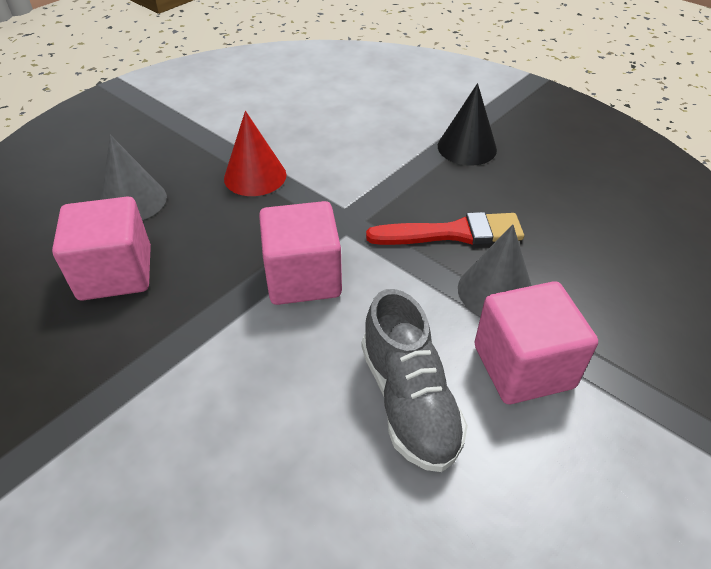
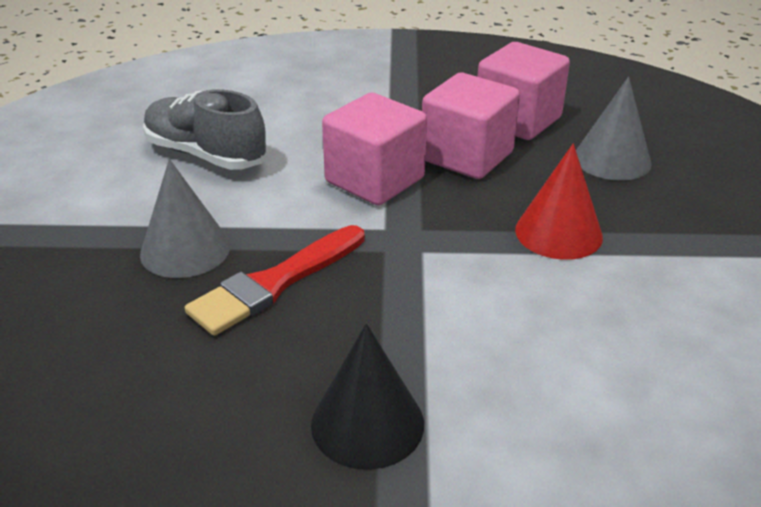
camera: 140 degrees right, 10 degrees down
(523, 366) = (125, 208): pink cube -> pink cube (467, 156)

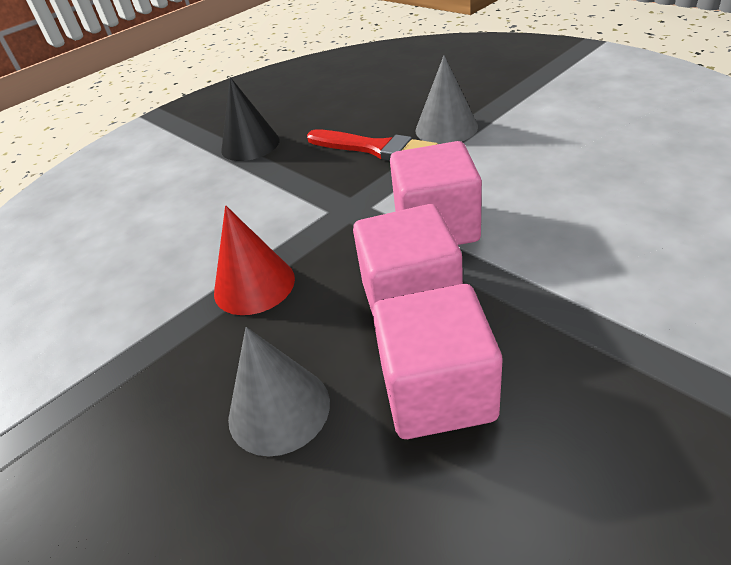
camera: 140 degrees right, 5 degrees up
(205, 155) = (570, 160): grey shoe -> none
(276, 282) = (375, 149): red brush -> red brush turned 120 degrees clockwise

